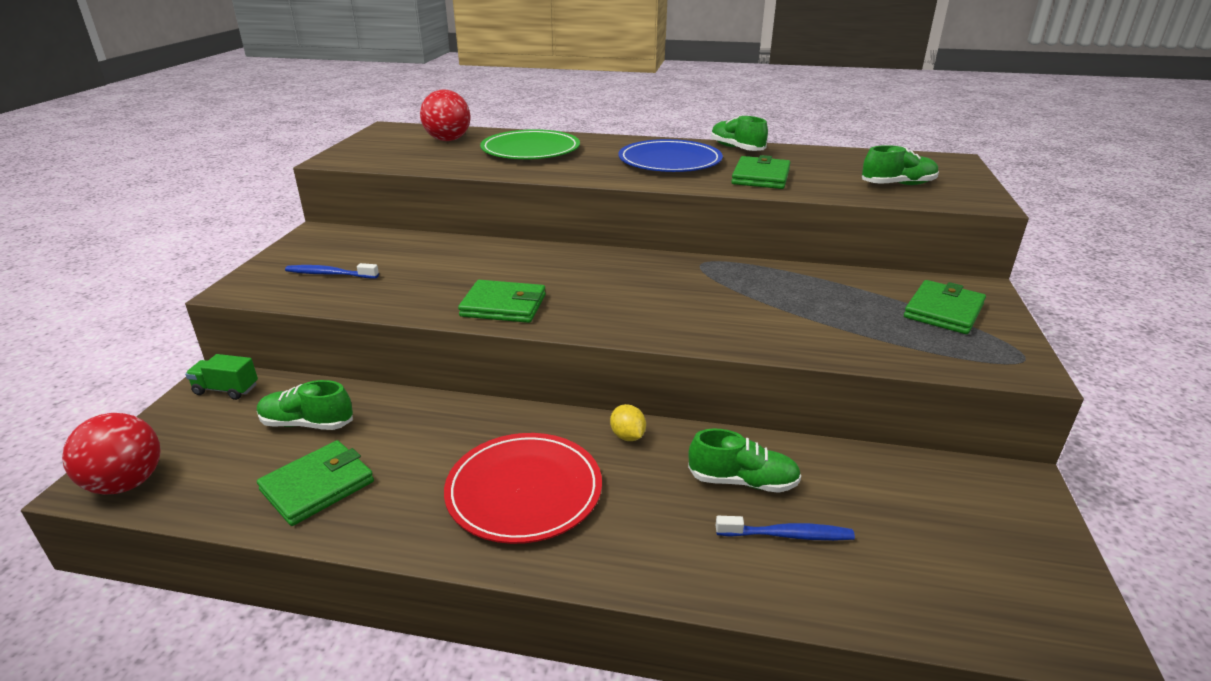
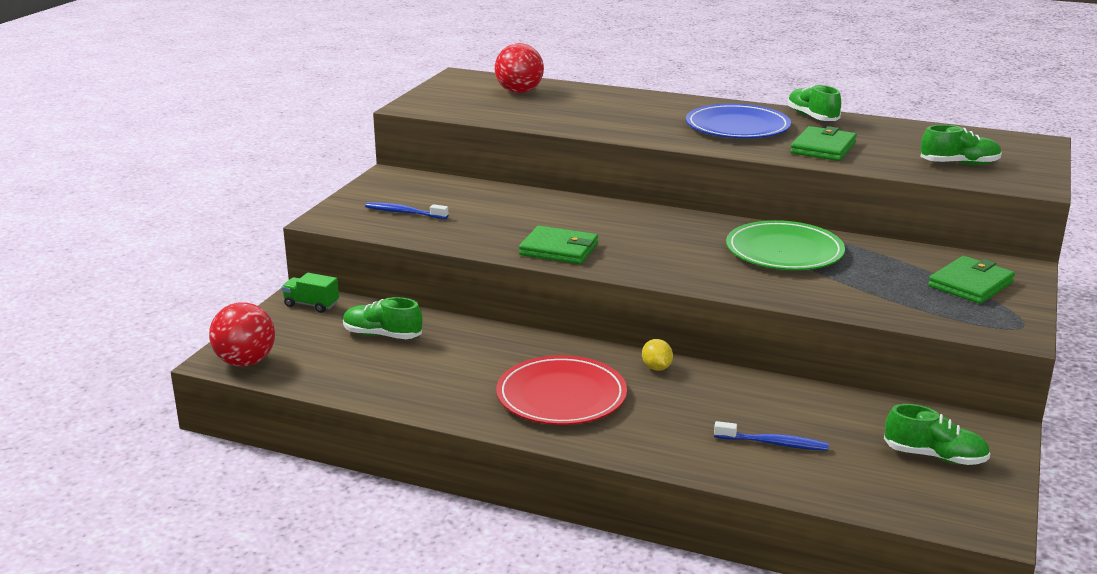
camera: 10 degrees right, 5 degrees down
(317, 486) = (394, 377): green wallet -> none
(530, 150) = (600, 107): green plate -> green plate (784, 251)
(742, 481) = (748, 407): green shoe -> green shoe (934, 456)

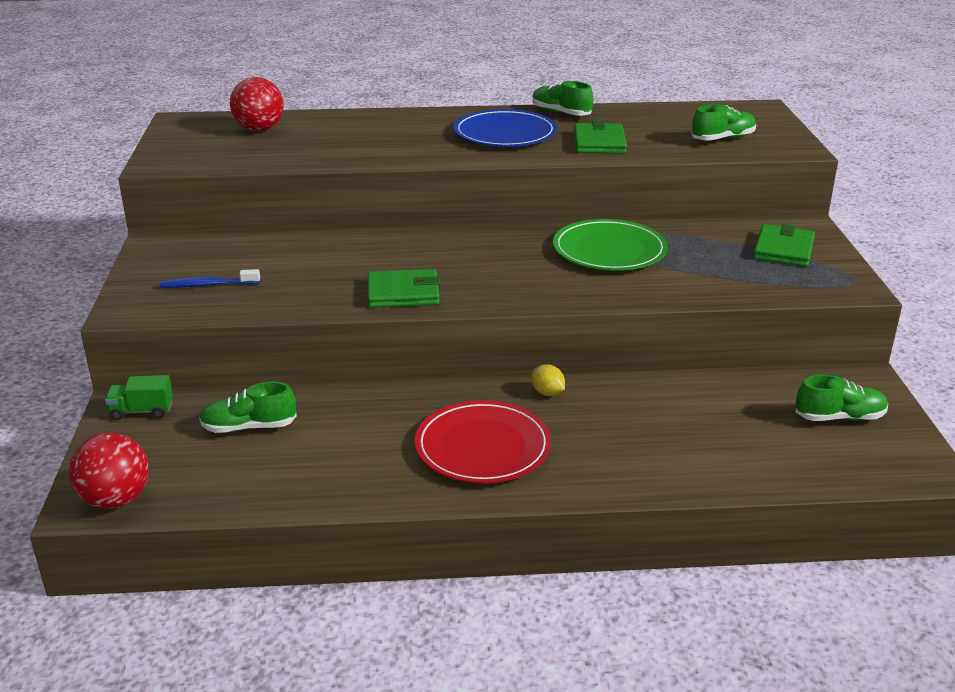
camera: 25 degrees left, 5 degrees up
(774, 443) = (706, 442): blue toothbrush -> none

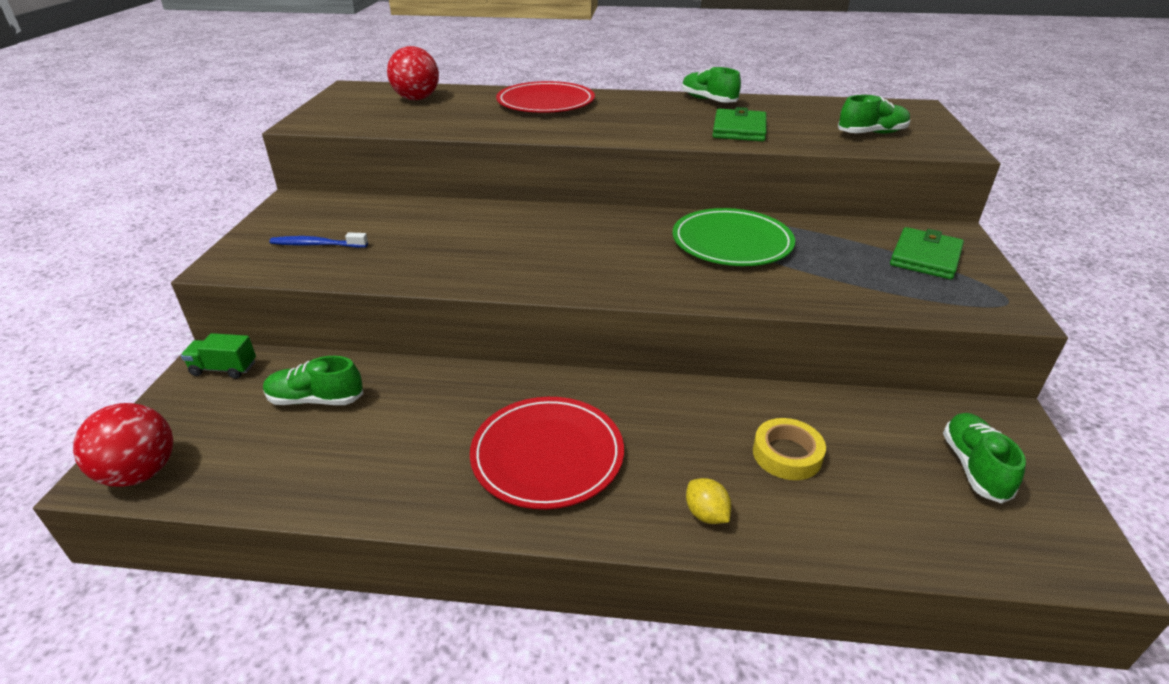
camera: 10 degrees right, 5 degrees up
(397, 125) = (545, 102): none -> red plate
(403, 293) = (502, 270): green wallet -> none
(505, 133) = (646, 115): blue plate -> none
(547, 393) = (637, 394): yellow lemon -> yellow lemon (706, 514)
(687, 424) = (787, 454): none -> yellow tape
(839, 417) = (974, 467): green shoe -> green shoe turned 90 degrees counterclockwise

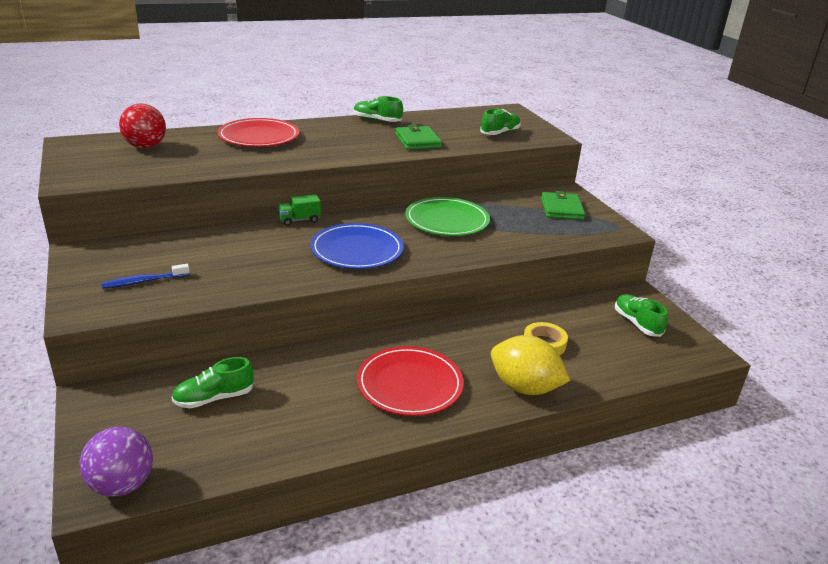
camera: 30 degrees left, 5 degrees down
(140, 473) = (122, 485): red ball -> purple ball
(224, 369) = (111, 399): green truck -> green truck (299, 220)
(578, 257) = (357, 250): none -> blue plate
(706, 514) = (524, 387): yellow lemon -> yellow lemon, size x2.23

